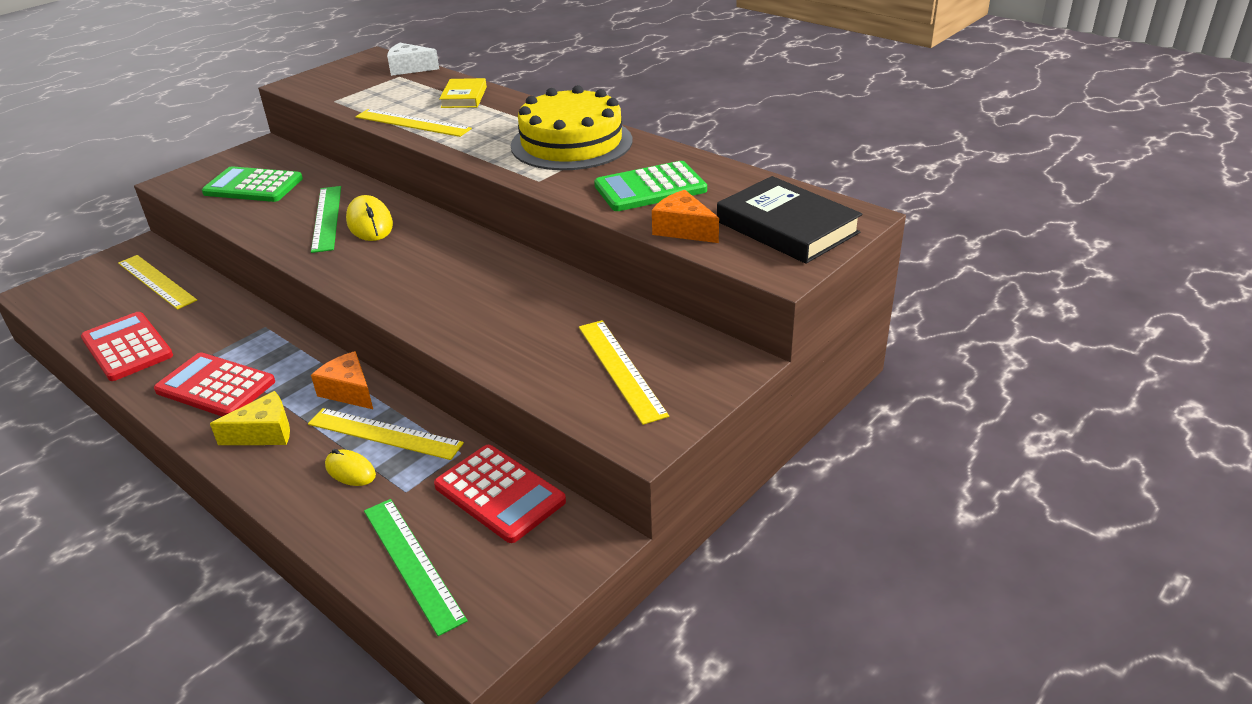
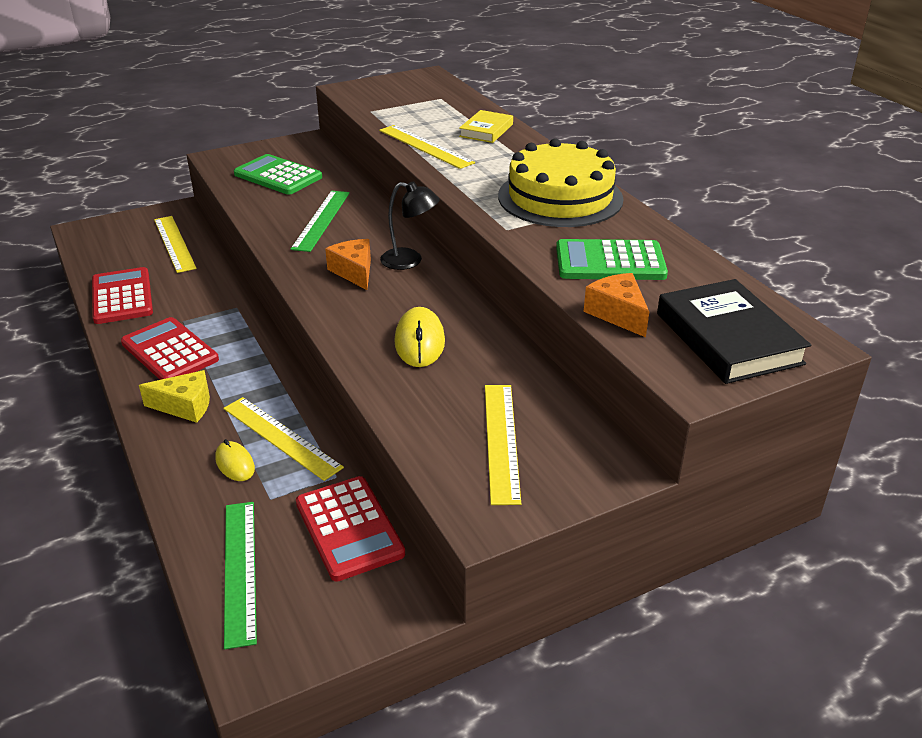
camera: 20 degrees right, 0 degrees up
(349, 391) = (273, 387): orange cheese -> orange cheese (354, 272)
(370, 223) = (355, 234): yellow mouse -> yellow mouse (420, 342)
(409, 68) = (454, 92): white cheese -> none
(441, 236) = (410, 261): none -> black lamp

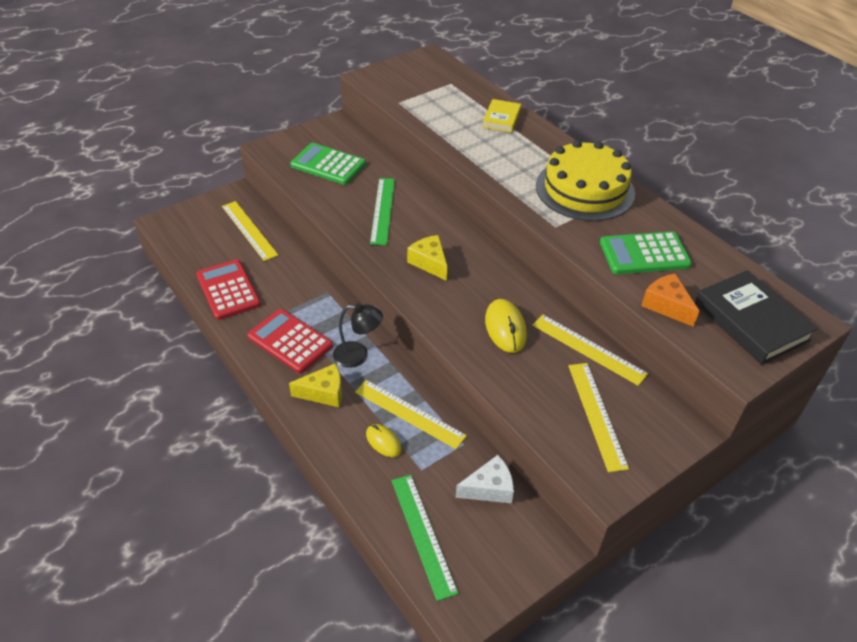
camera: 10 degrees left, 10 degrees up
(349, 528) = (489, 488): red calculator -> white cheese
(354, 272) = (429, 263): orange cheese -> yellow cheese
(410, 261) = (469, 247): black lamp -> black lamp (358, 355)
(425, 146) = (459, 140): yellow ruler -> yellow ruler (588, 349)

